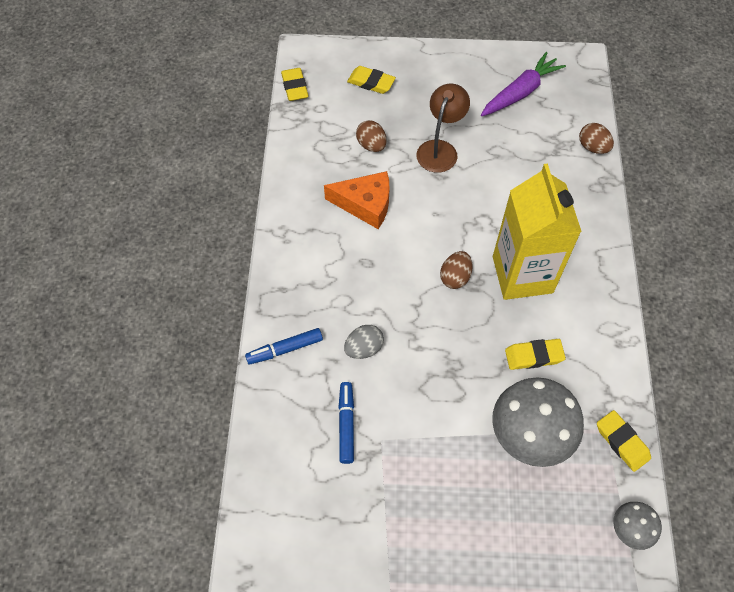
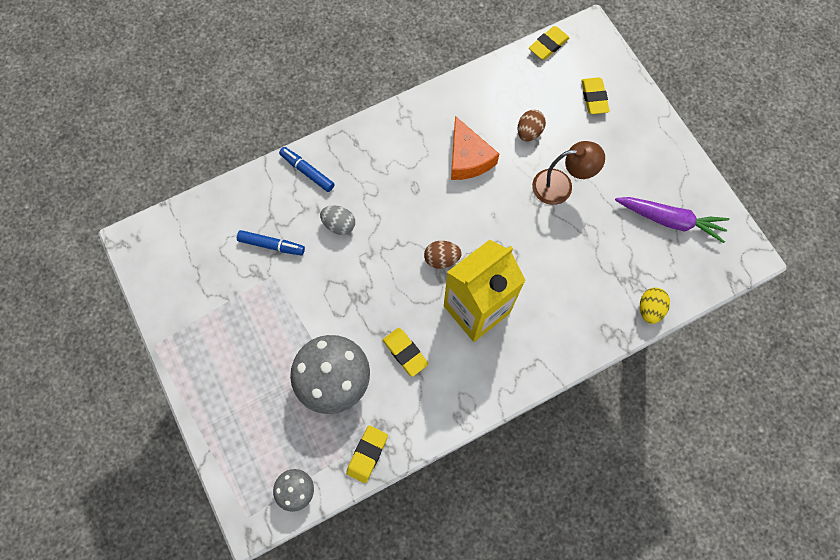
camera: 60 degrees right, 10 degrees up
(346, 424) = (271, 245): blue marker -> blue marker turned 45 degrees clockwise
(592, 147) = (649, 309): brown egg -> yellow egg

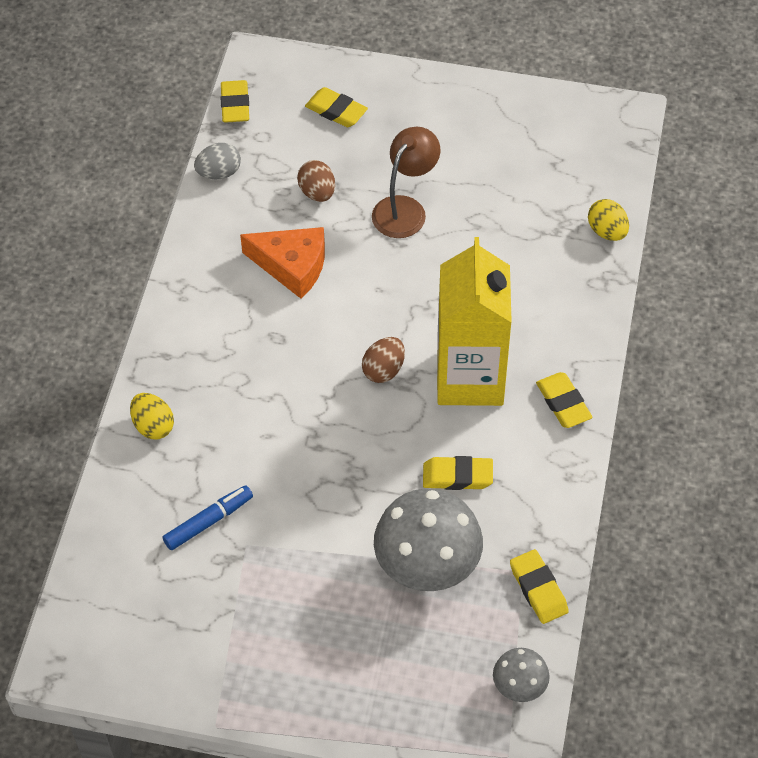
camera: 50 degrees left, 15 degrees down
(307, 171) = (153, 426): blue marker -> yellow egg
(339, 225) = (250, 438): grey egg -> grey egg (219, 173)
(504, 375) = (563, 403): none -> yellow eraser
(670, 220) = (531, 148): purple carrot -> none

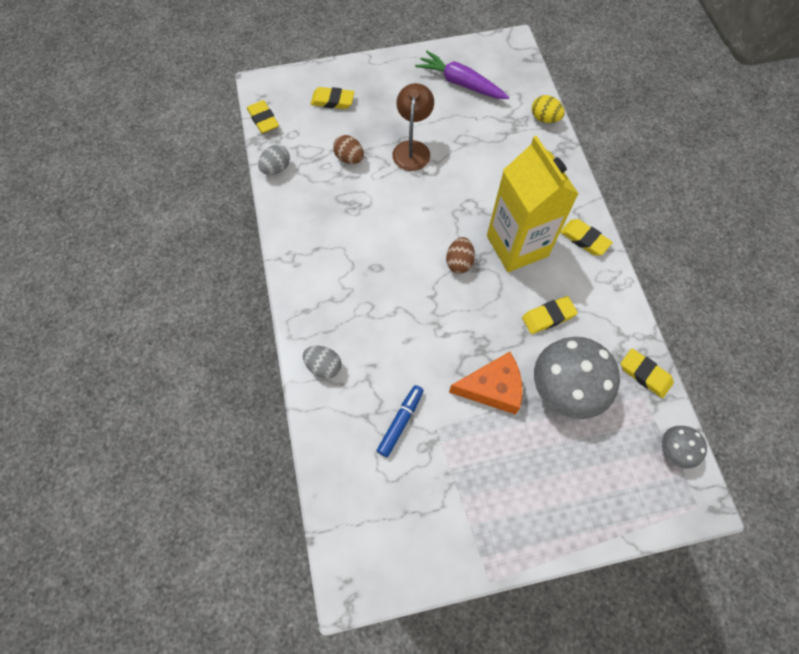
camera: 25 degrees left, 10 degrees up
(153, 426) = (324, 366): yellow egg -> grey egg
(292, 266) = (359, 214): orange cheese -> orange cheese (492, 388)
(520, 145) = (460, 83): none -> purple carrot

